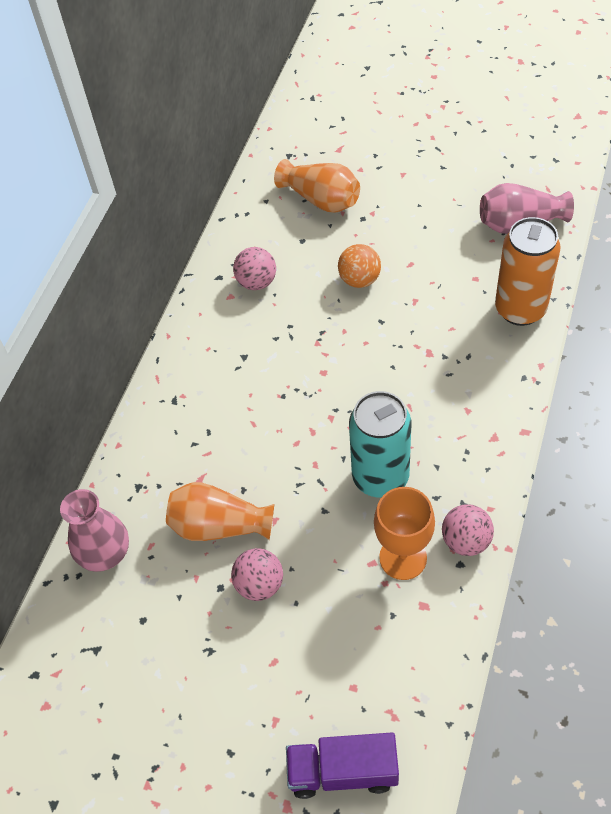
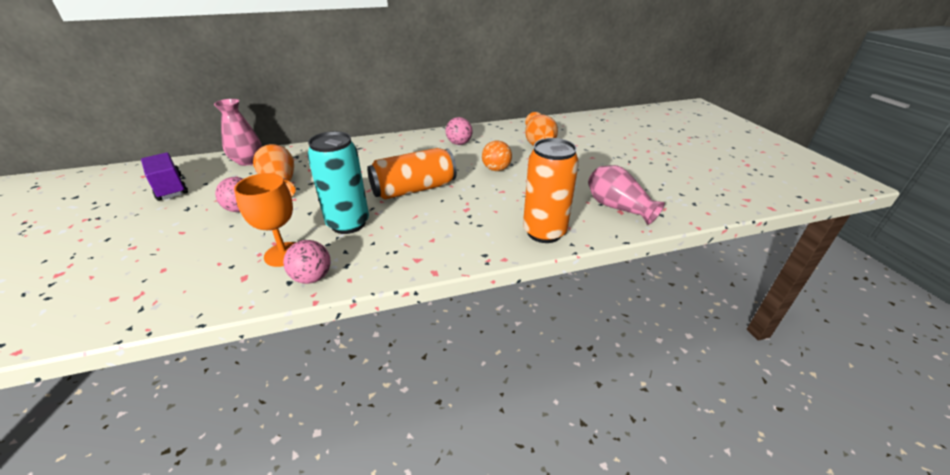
camera: 50 degrees right, 20 degrees down
(343, 771) = (86, 288): purple truck -> purple truck (170, 188)
(346, 383) = (414, 189): none -> orange can

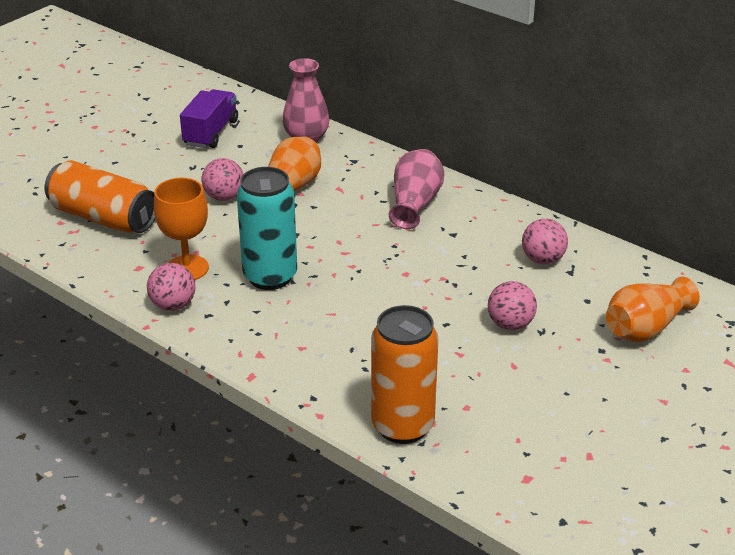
camera: 55 degrees right, 0 degrees up
(414, 189) = (383, 283): orange can -> orange can (104, 218)
(496, 169) = (510, 324): orange ball -> pink ball
(617, 207) = (534, 472): pink vase -> pink vase (415, 204)

